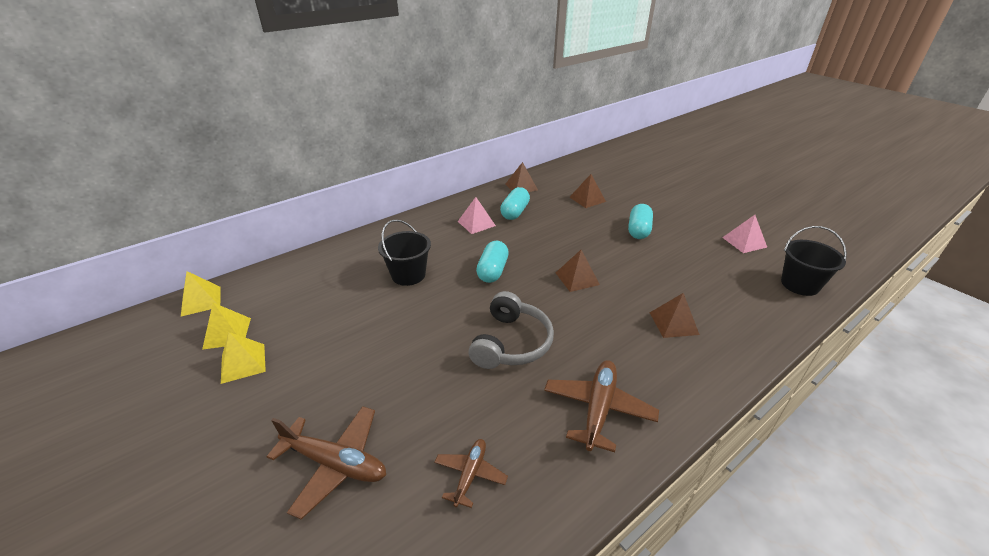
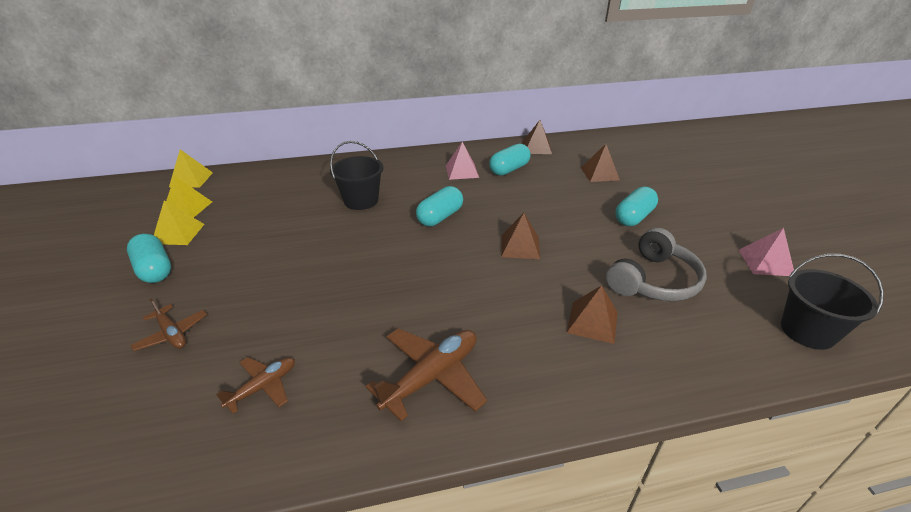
camera: 25 degrees right, 0 degrees up
(252, 408) = (154, 269): none -> turquoise capsule
(335, 463) = (172, 334): brown plane -> brown plane, size x0.60
(511, 343) = (401, 286): grey headphones -> grey headphones (653, 280)

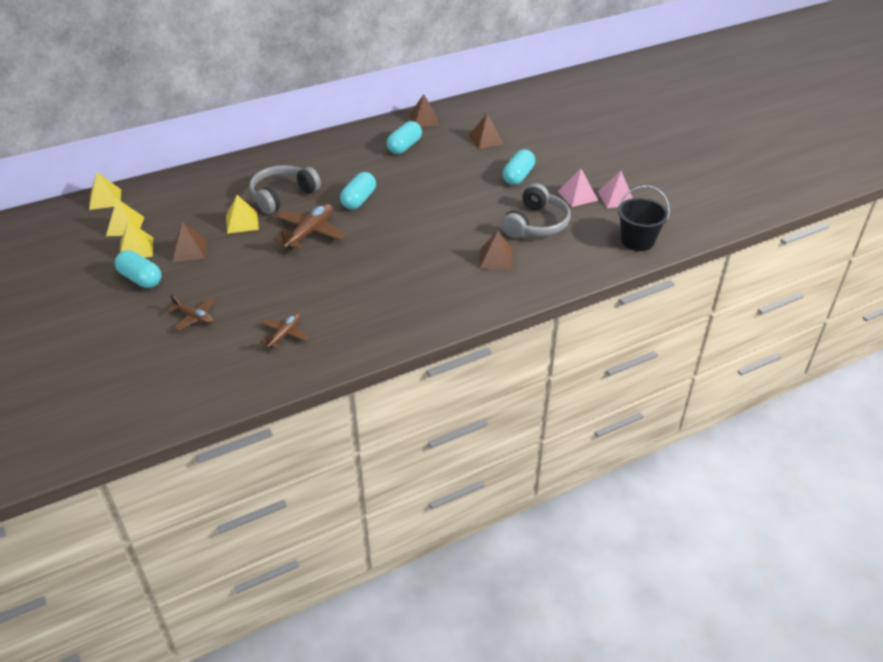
camera: 15 degrees left, 5 degrees up
(303, 222) = (242, 222): none -> yellow pyramid
(361, 201) = (282, 196): black bucket -> grey headphones
(432, 376) = (396, 309): brown plane -> brown plane (310, 233)
(462, 171) = (362, 154): pink pyramid -> pink pyramid (577, 196)
(520, 246) = (432, 214): brown pyramid -> brown pyramid (189, 250)

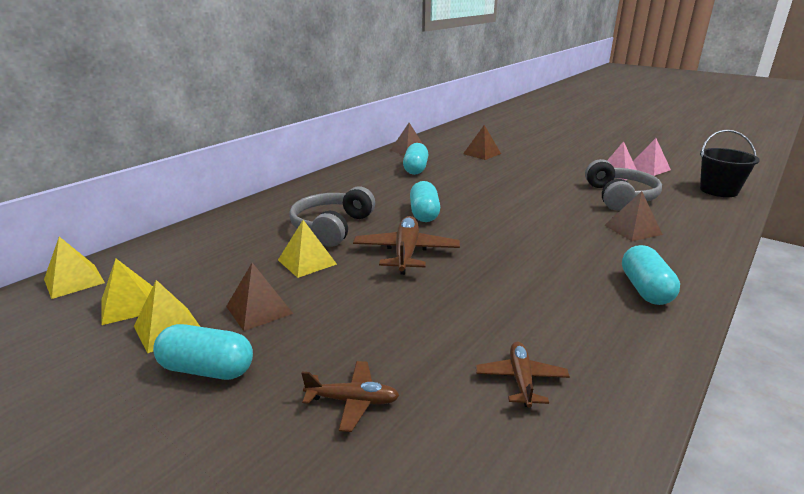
camera: 25 degrees left, 15 degrees down
(518, 176) = (548, 170): turquoise capsule -> turquoise capsule (645, 289)

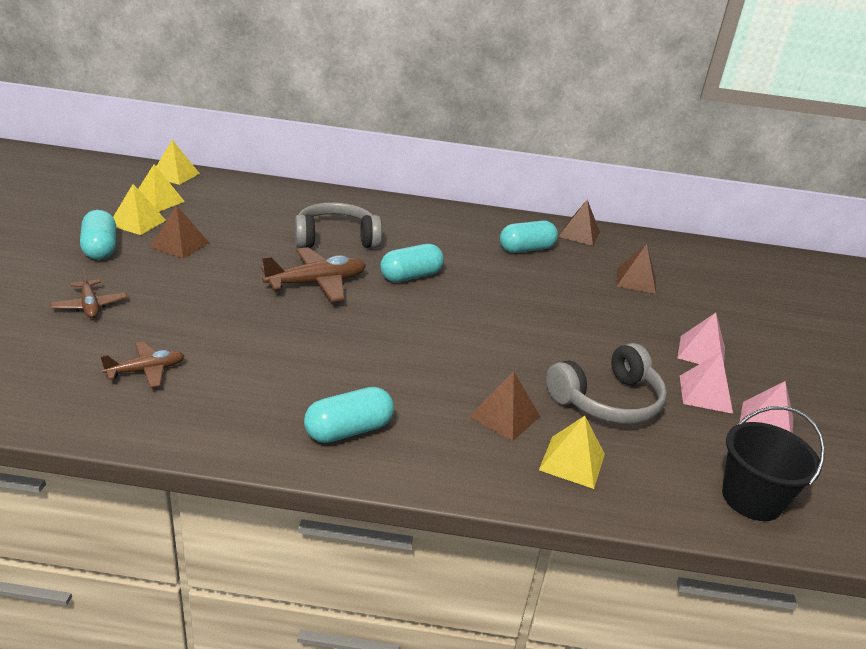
camera: 55 degrees right, 5 degrees up
(307, 262) = (263, 244): yellow pyramid -> yellow pyramid (572, 461)
(573, 162) = (701, 352): none -> pink pyramid

